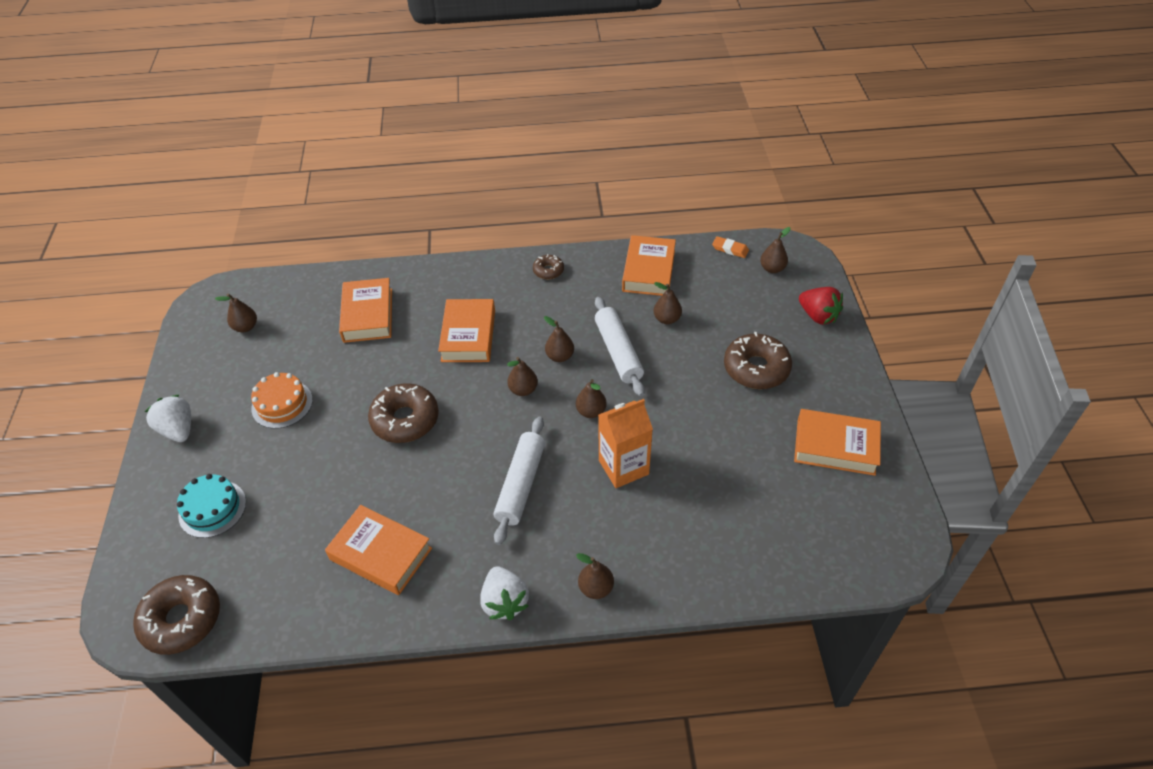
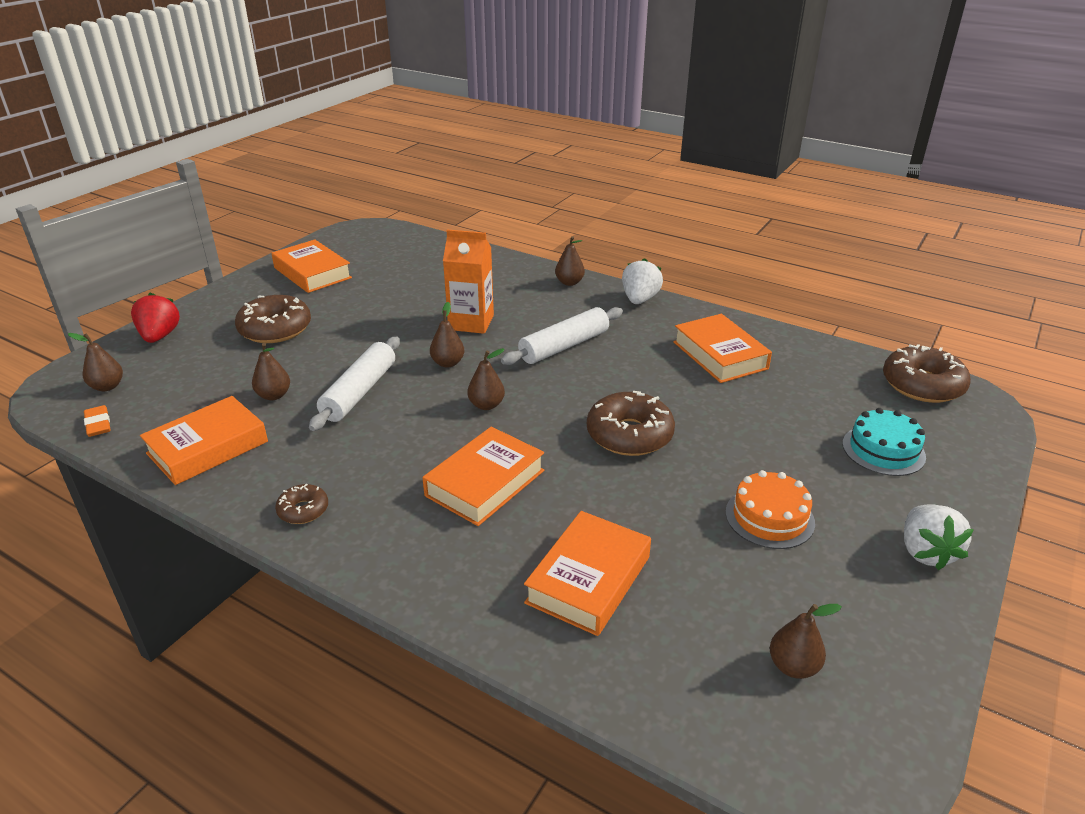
camera: 145 degrees left, 15 degrees down
(559, 356) = (416, 415): brown pear -> none

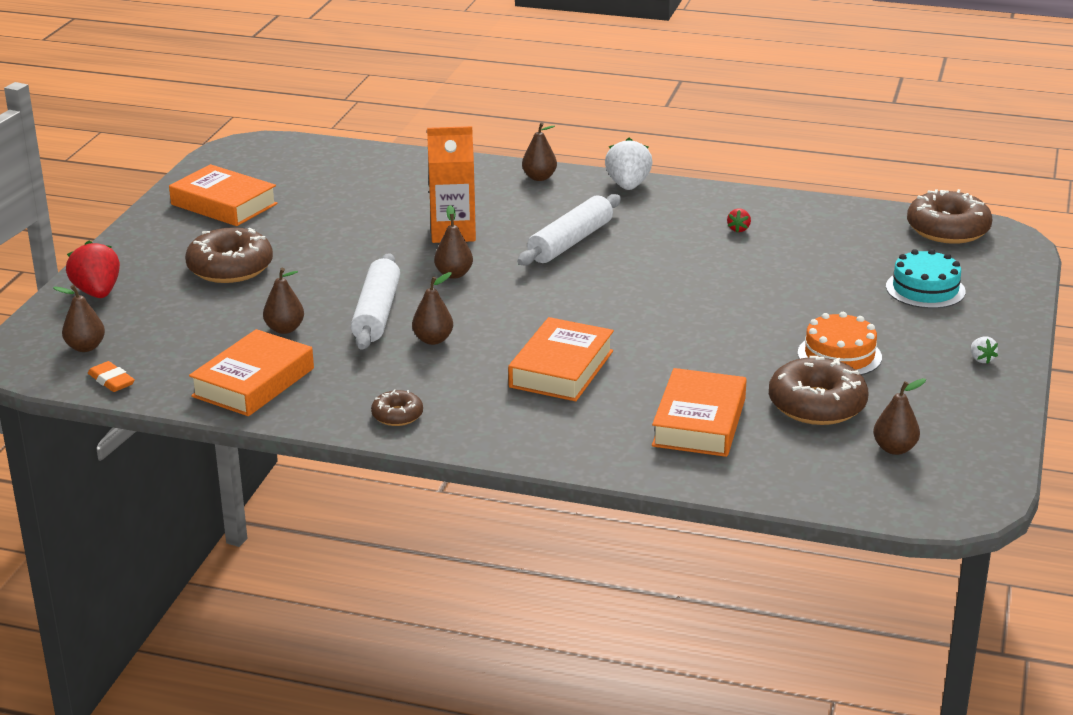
camera: 15 degrees left, 5 degrees down
(486, 405) = (521, 306): brown pear -> brown pear (433, 340)
(629, 435) = (680, 311): brown donut -> brown donut (817, 405)
(719, 355) = (738, 229): orange book -> red strawberry
(926, 552) = (981, 359): white strawberry -> white strawberry, size x0.48

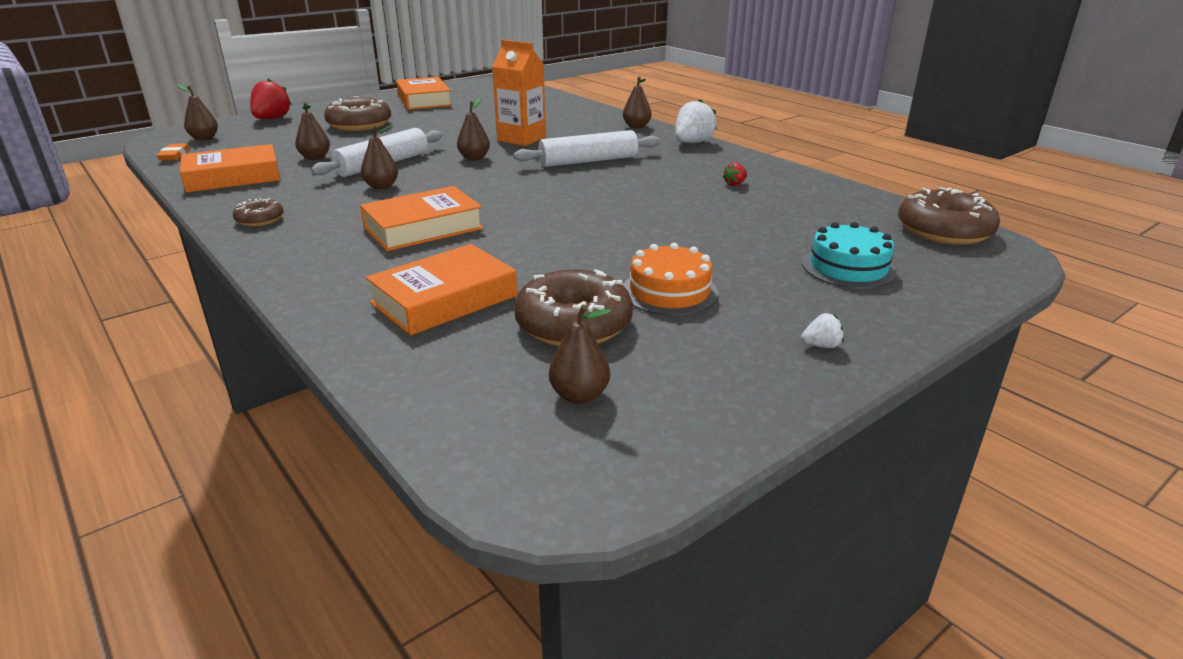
camera: 35 degrees right, 0 degrees up
(981, 359) = (821, 345): white strawberry -> white strawberry turned 120 degrees counterclockwise

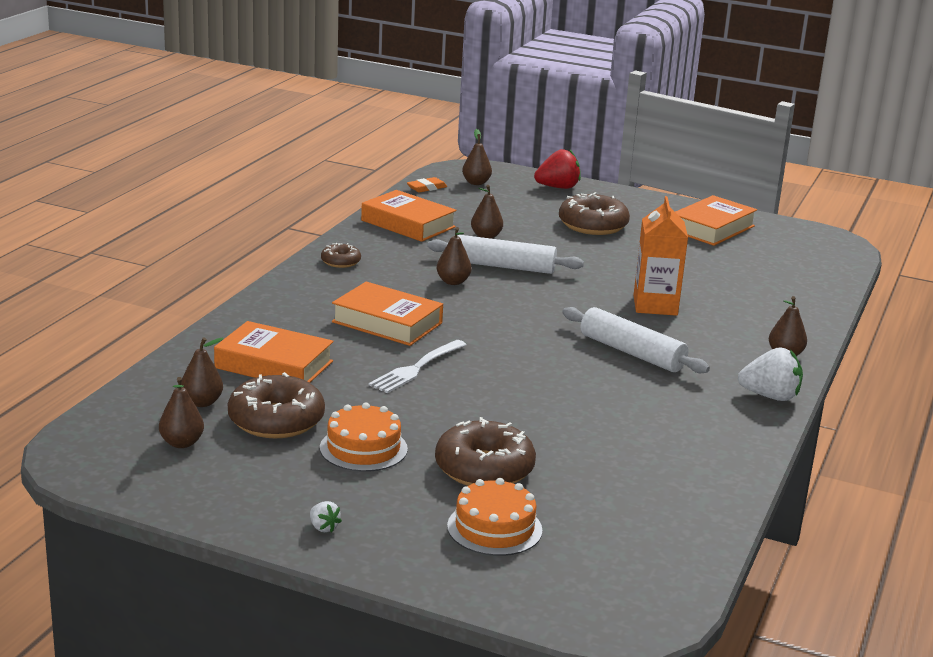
camera: 60 degrees right, 5 degrees down
(474, 158) = (570, 299): brown pear -> brown pear (202, 402)
(530, 235) = (416, 368): none -> white fork
(735, 184) = (659, 441): red strawberry -> none
(848, 267) = (494, 528): turquoise cake -> orange cake
(944, 231) = (655, 580): brown donut -> brown donut (484, 469)

